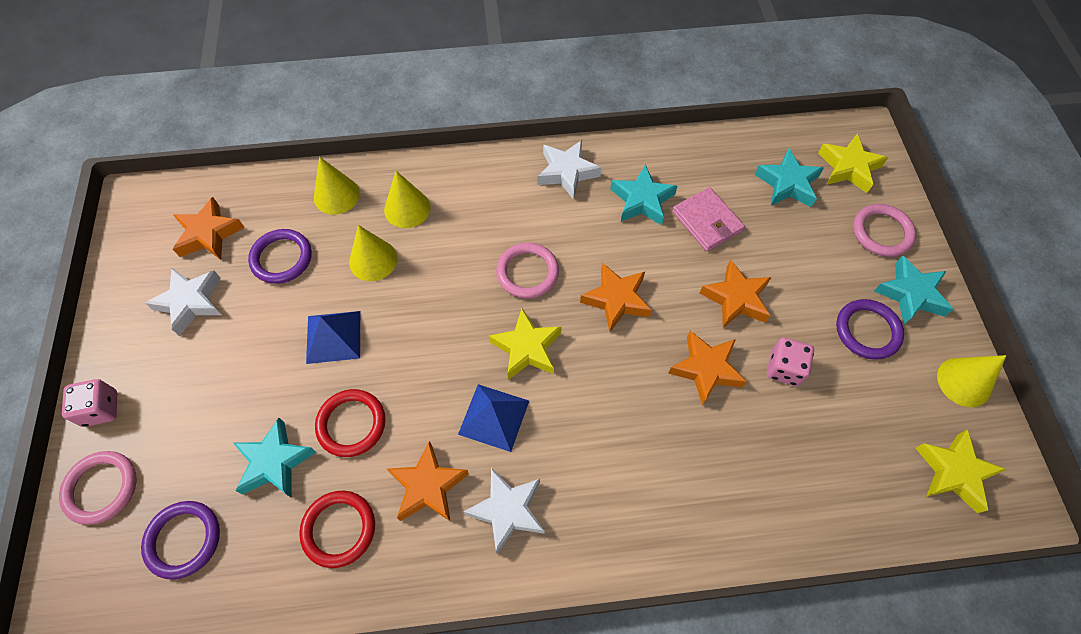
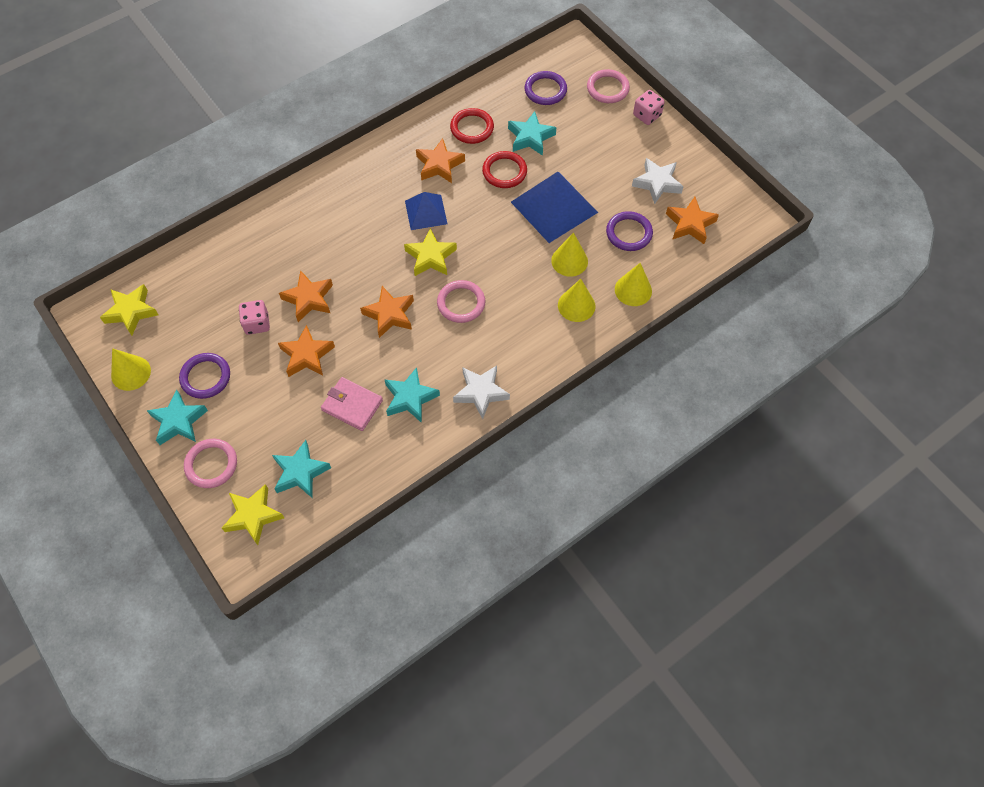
camera: 150 degrees right, 0 degrees up
(333, 336) = (554, 207): blue pyramid -> blue pyramid, size x1.69
(507, 511) = (389, 174): white star -> none

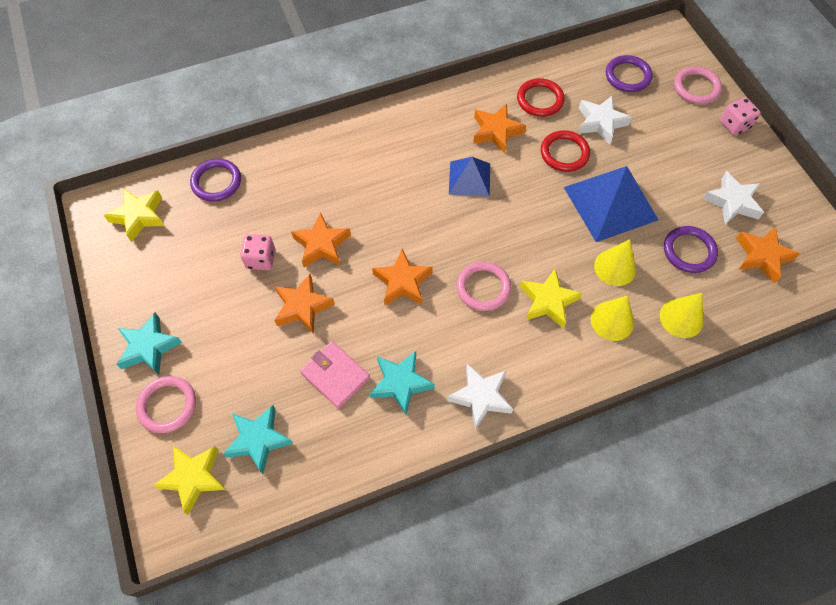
camera: 15 degrees right, 0 degrees up
(131, 373) = (117, 281): yellow cone -> none
(205, 377) = (191, 305): purple ring -> purple ring (216, 182)
(430, 257) = (462, 228): yellow star -> yellow star (548, 301)
(530, 137) = (600, 122): turquoise star -> white star

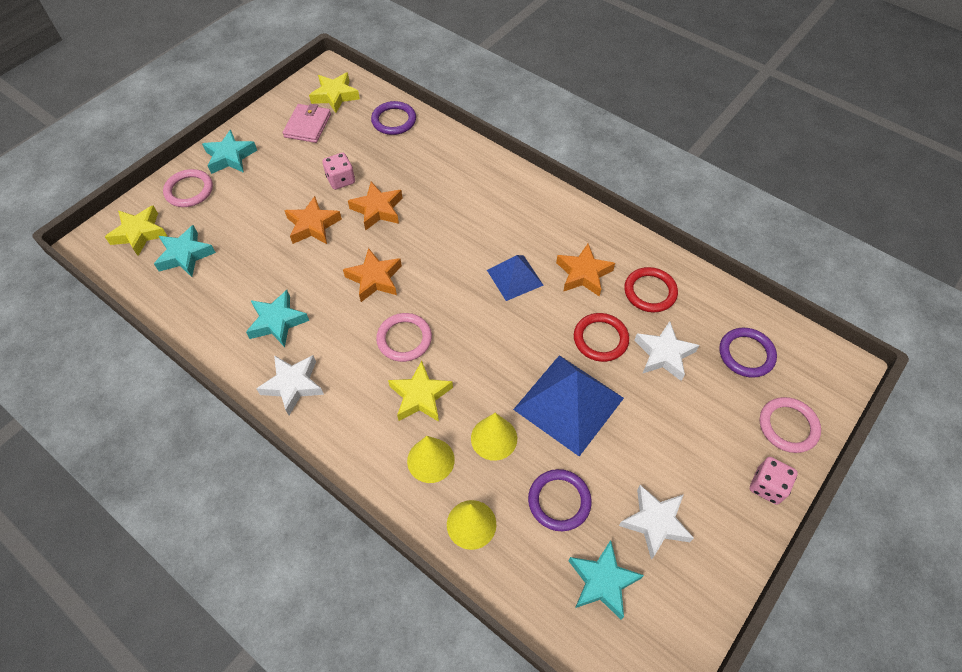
camera: 60 degrees right, 5 degrees down
(335, 376) = (262, 275): pink wallet -> pink wallet (307, 125)
(762, 256) = (602, 582): orange star -> turquoise star

